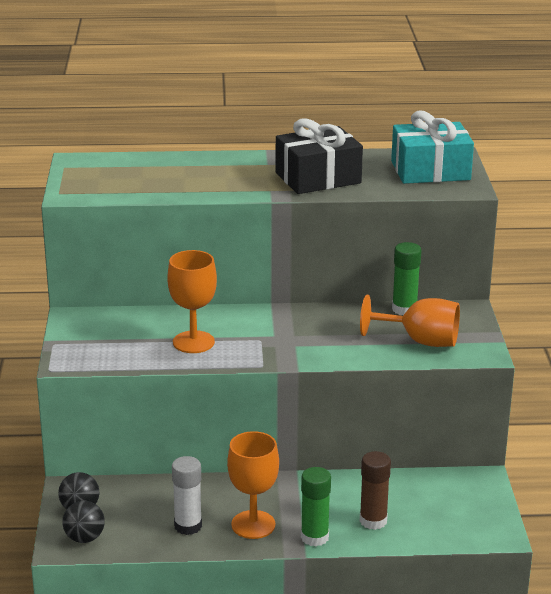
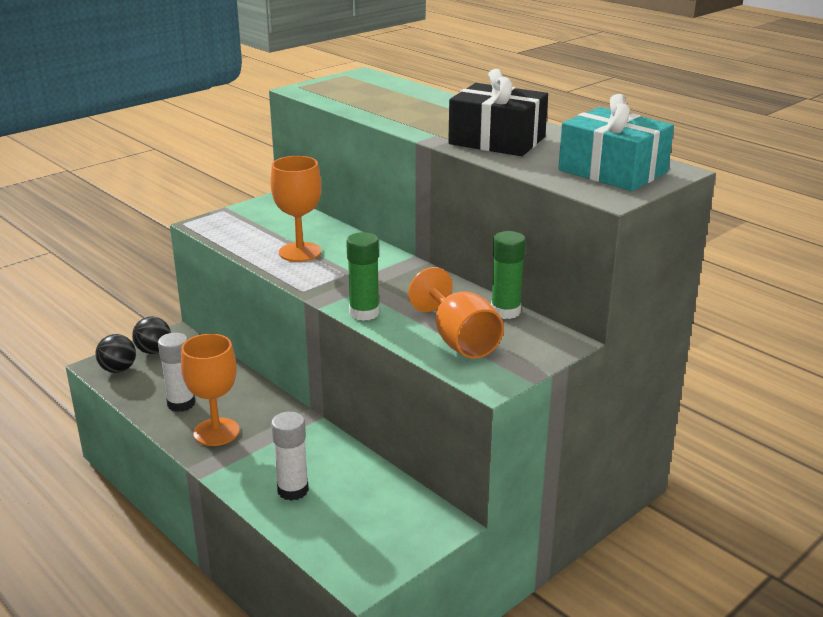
camera: 50 degrees right, 0 degrees up
(314, 537) = (232, 470): green glue stick -> green glue stick (364, 313)
(373, 521) = (293, 490): brown glue stick -> white glue stick

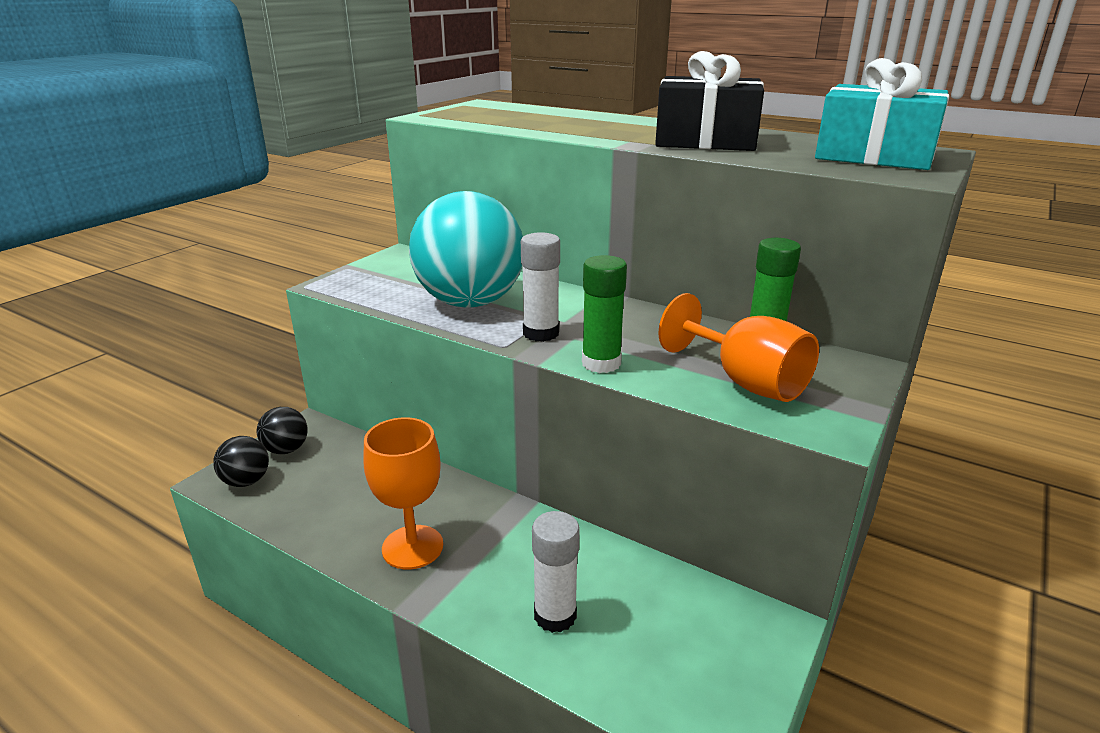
camera: 15 degrees left, 0 degrees up
(181, 404) = (349, 515): white glue stick -> white glue stick (541, 333)
(300, 252) = (470, 302): orange goblet -> turquoise ball

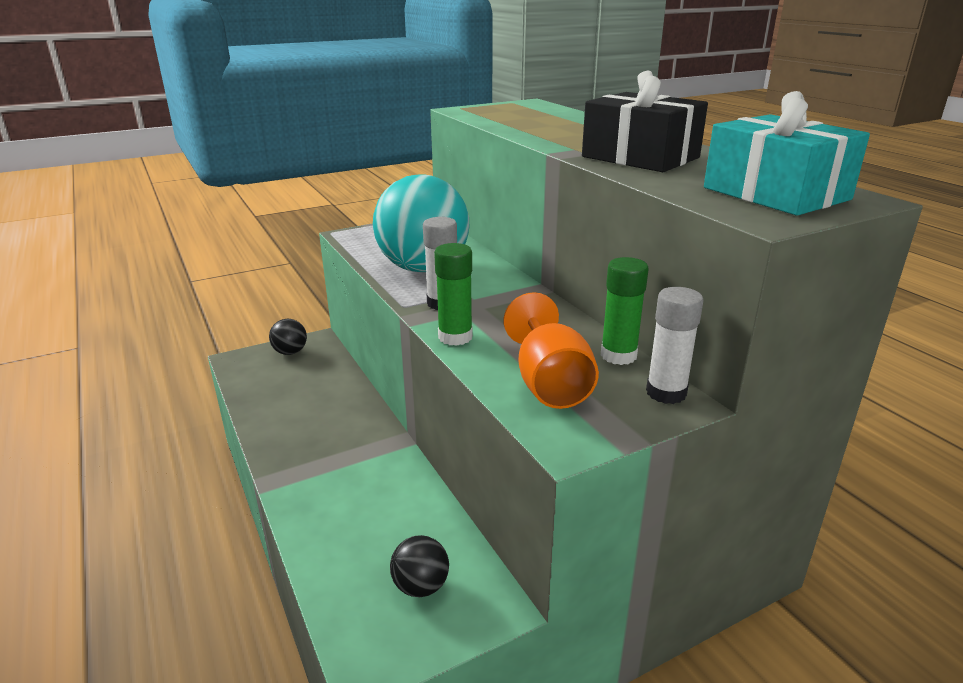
camera: 30 degrees right, 0 degrees up
(246, 481) = (249, 365): black ball -> black ball (421, 586)
(412, 547) = (302, 443): orange goblet -> none
(555, 615) = (345, 525): white glue stick -> white glue stick (666, 393)

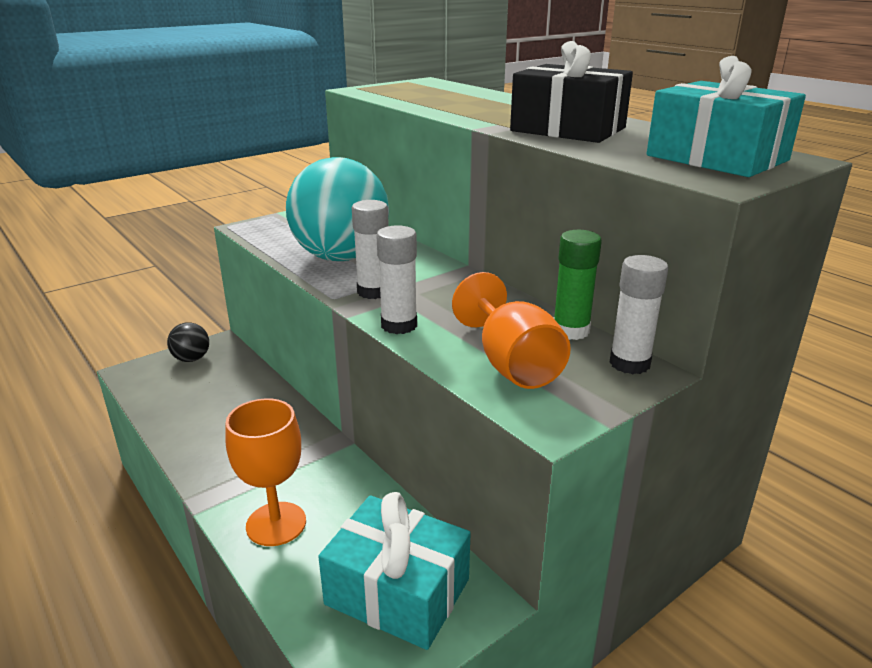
camera: 10 degrees left, 0 degrees up
(328, 510) = (276, 524): none -> orange goblet
(421, 586) = (397, 592): black ball -> turquoise gift
(455, 337) = (399, 325): green glue stick -> white glue stick

